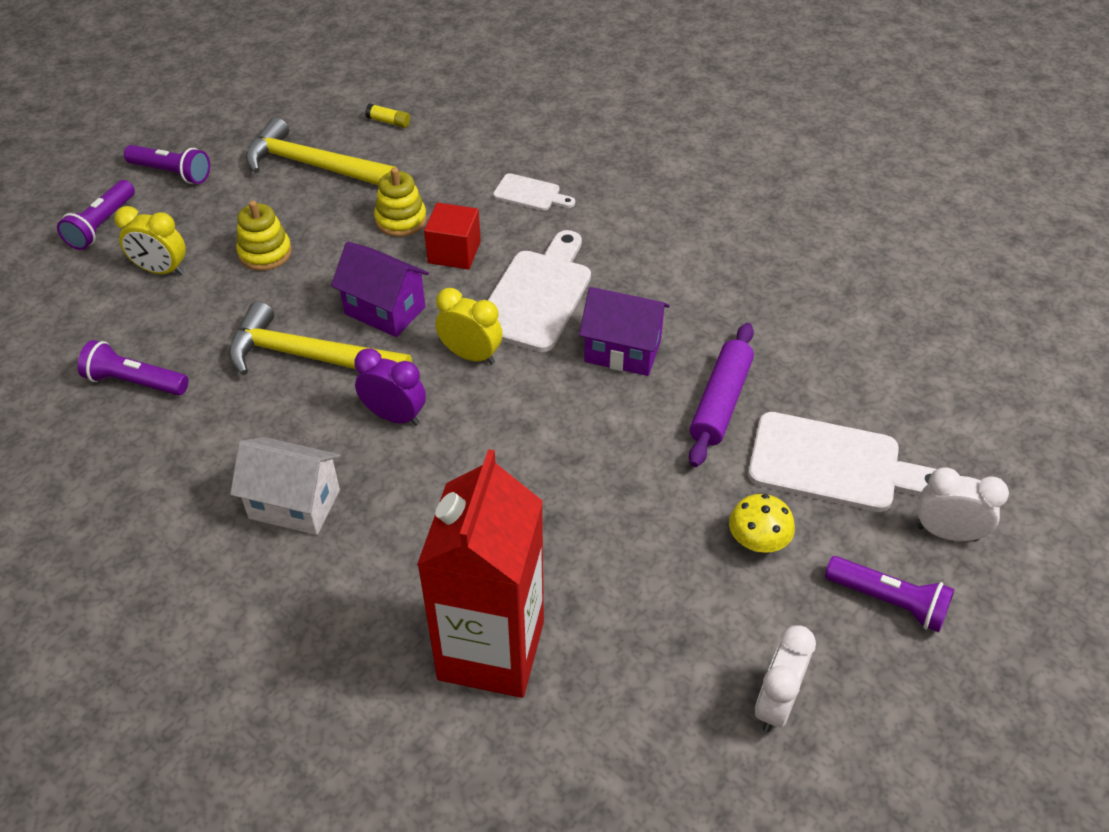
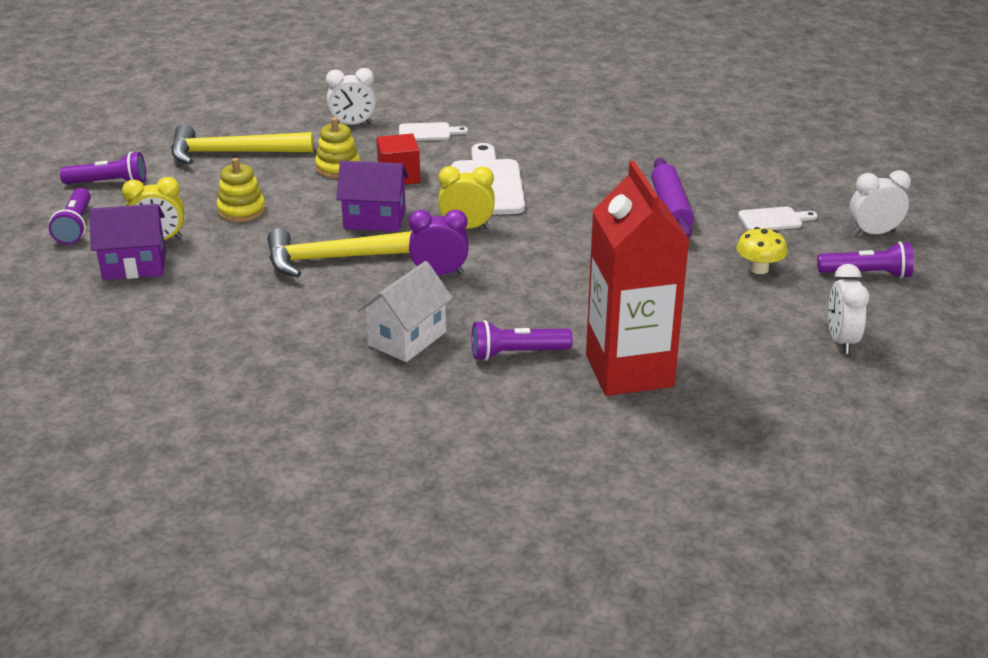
camera: 25 degrees left, 15 degrees down
(135, 382) = (203, 308): purple flashlight -> purple flashlight (517, 353)
(294, 504) = (407, 339): white house -> white house turned 45 degrees counterclockwise
(388, 122) = (272, 116): yellow glue stick -> none
(460, 158) = (353, 124): none -> white clock
(622, 351) = (577, 199): purple house -> purple house (134, 266)
(833, 464) = (773, 220): white cutting board -> white cutting board, size x0.52

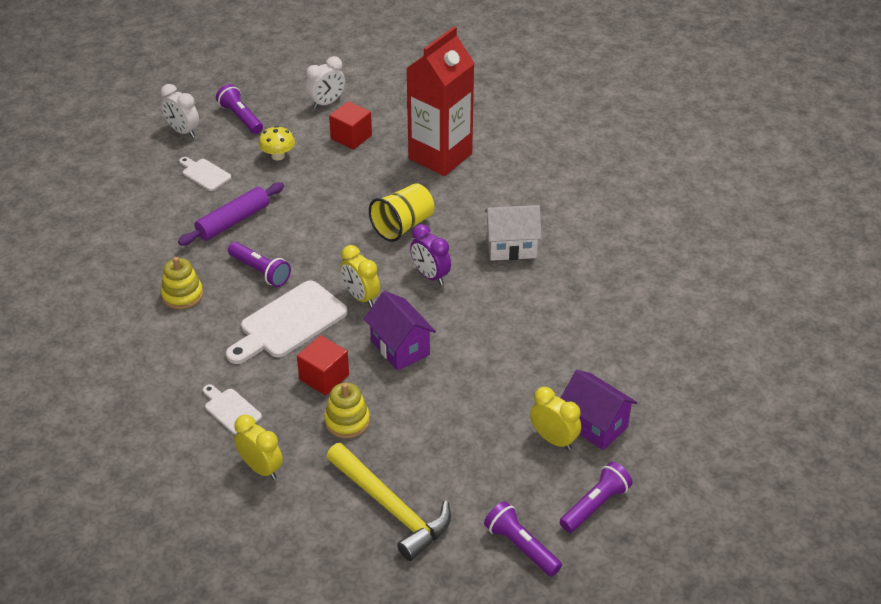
camera: 130 degrees left, 10 degrees up
(241, 210) = (467, 427): yellow stacking toy -> yellow stacking toy (182, 295)
(338, 258) = (467, 331): yellow hammer -> none
(353, 124) = (261, 468): white clock -> yellow clock
(517, 353) = (473, 200): purple flashlight -> purple flashlight (260, 271)
(536, 291) = (403, 226): none -> yellow cup
(744, 327) = (351, 137): none -> red cube

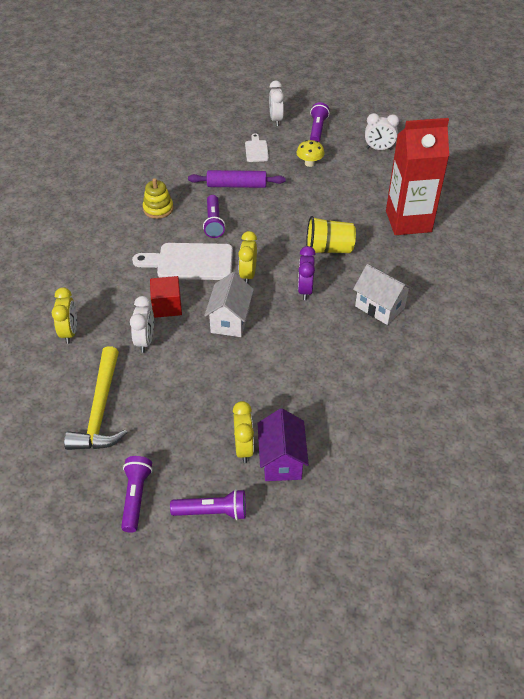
camera: 45 degrees right, 5 degrees up
(231, 410) = (98, 288): white cutting board -> none
(347, 421) = (145, 341): yellow stacking toy -> white clock
(351, 137) = (367, 177): red cube -> none
(400, 347) = (230, 320): purple house -> white house

